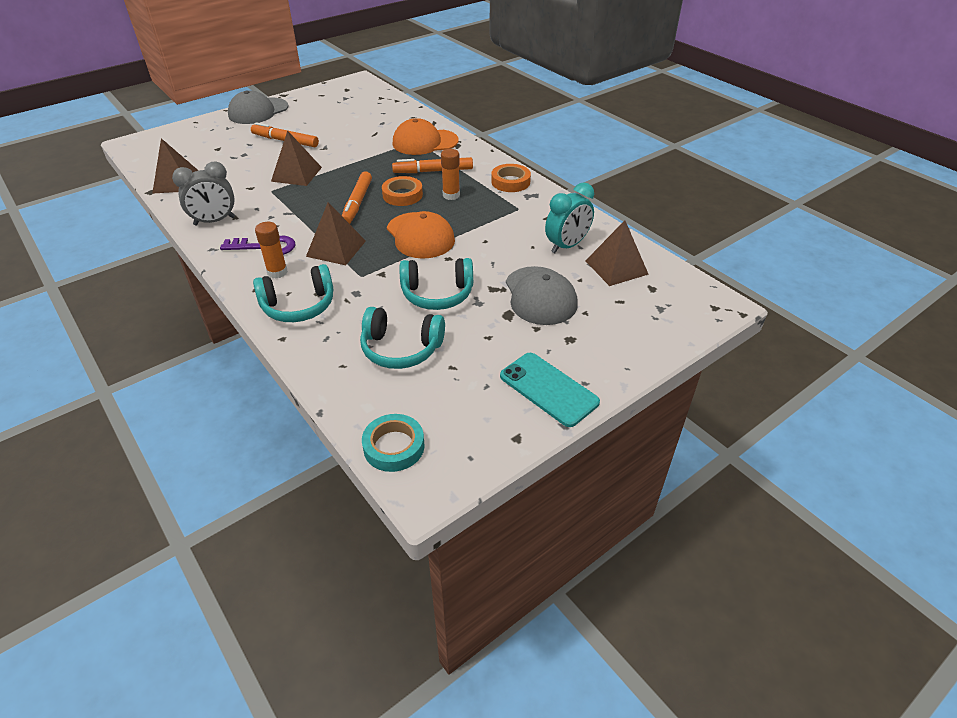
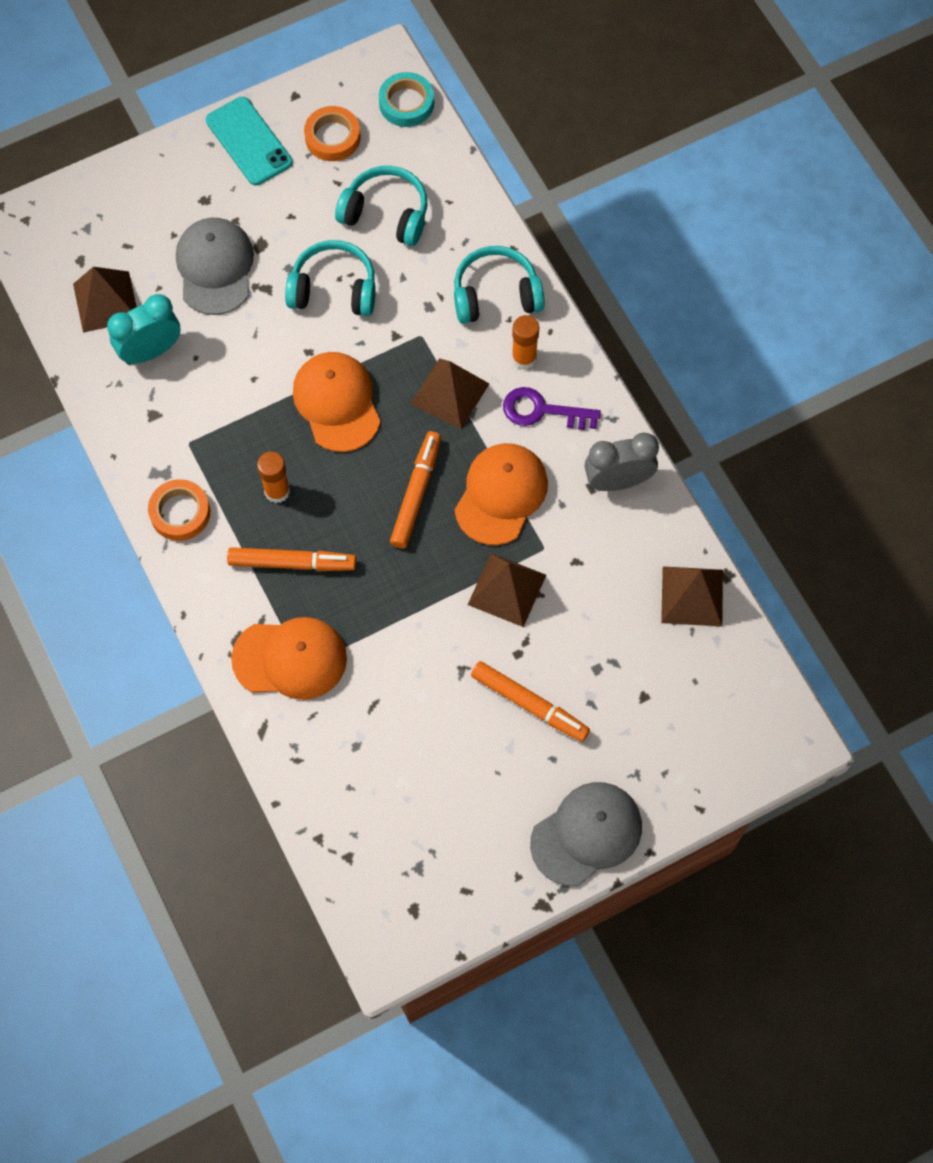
camera: 170 degrees left, 25 degrees up
(299, 208) = (501, 494): none -> orange cap
(402, 195) = (348, 503): orange tape -> orange tape (332, 137)

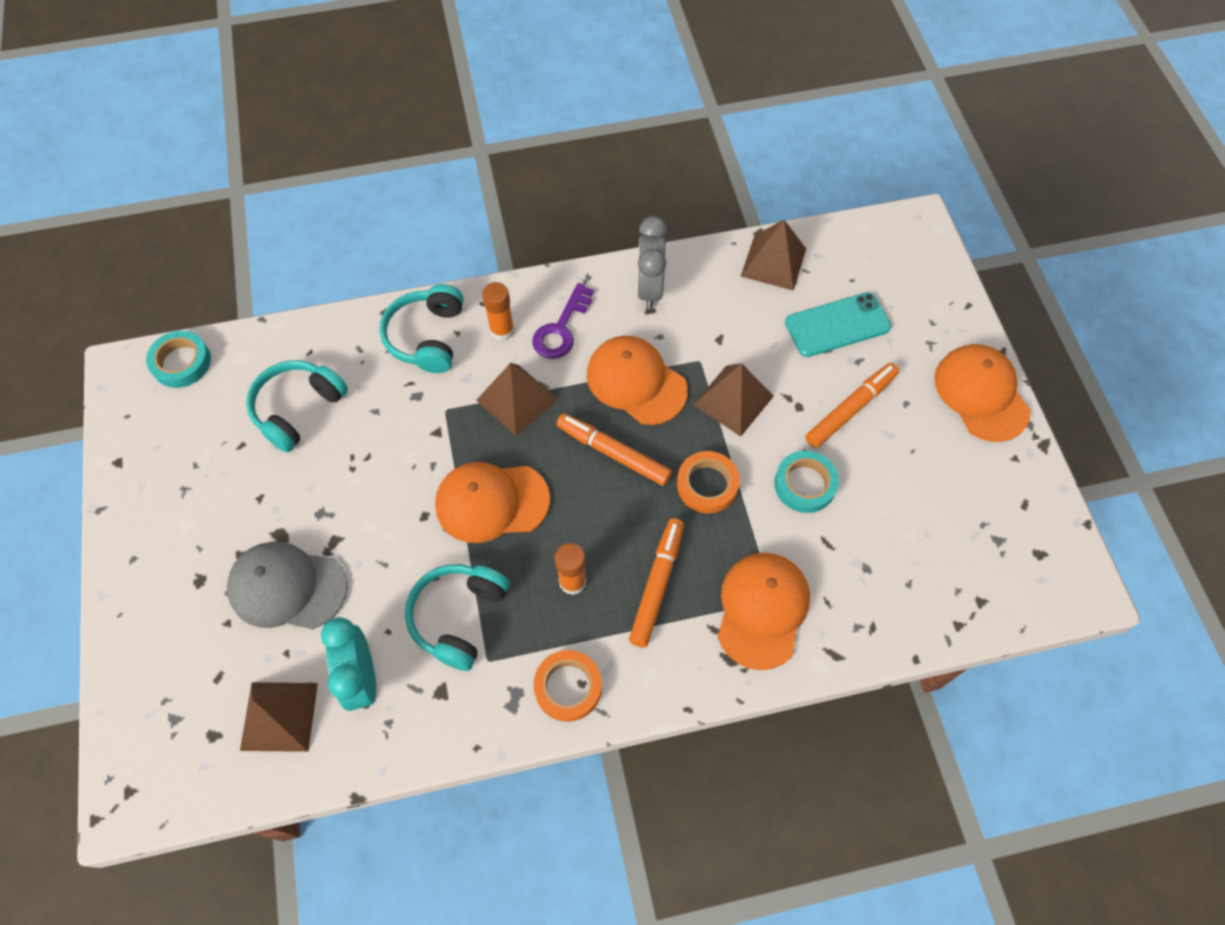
camera: 75 degrees left, 5 degrees down
(249, 141) = (149, 519): turquoise phone -> turquoise phone (837, 325)
(332, 137) = (186, 437): orange tape -> orange tape (707, 485)
(334, 289) = (362, 476): turquoise headphones -> turquoise headphones (458, 617)
(430, 674) = (804, 484): none -> turquoise tape
(586, 834) = (981, 394): grey cap -> orange cap

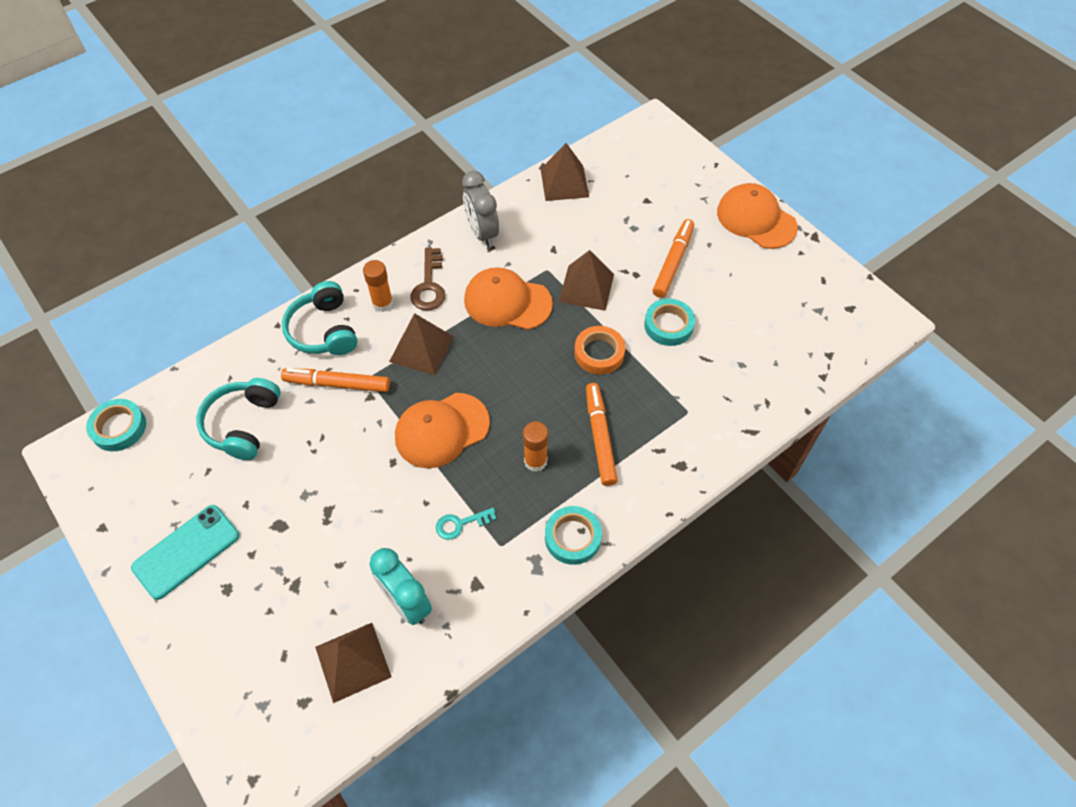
camera: 25 degrees left, 5 degrees down
(287, 587) = (307, 562): grey cap -> none
(458, 617) = (460, 524): turquoise headphones -> turquoise key
(561, 329) = (429, 285): purple key -> brown key
(568, 687) = (572, 537): orange tape -> turquoise tape
(613, 453) = (517, 358): orange marker -> orange marker (337, 384)
(762, 610) = (685, 423): orange cap -> none
(837, 325) = (633, 209): turquoise phone -> turquoise phone (186, 551)

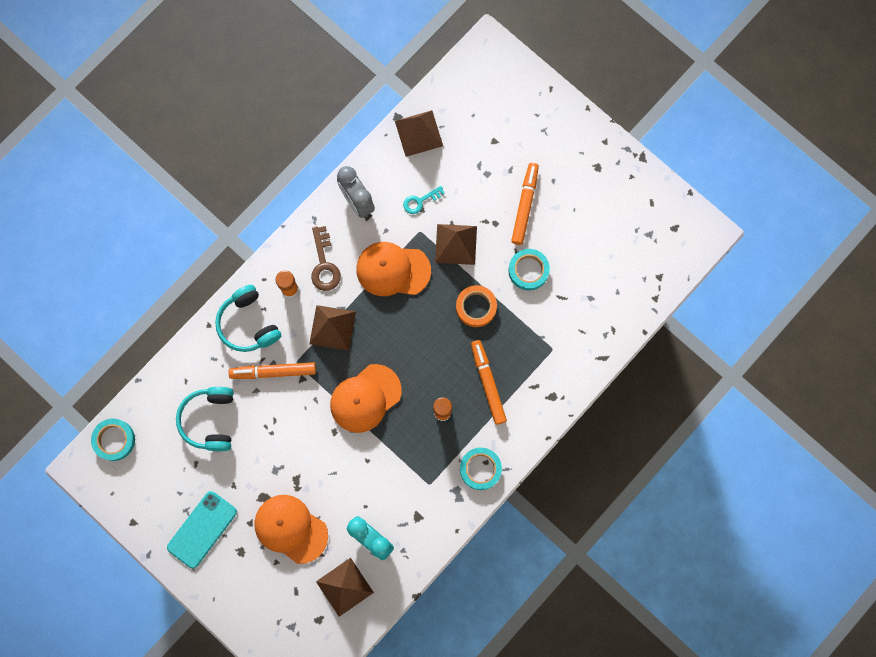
camera: 10 degrees left, 20 degrees up
(460, 524) = (396, 473): turquoise key -> turquoise key (420, 201)
(756, 219) = (591, 146): orange cap -> orange cap (290, 529)

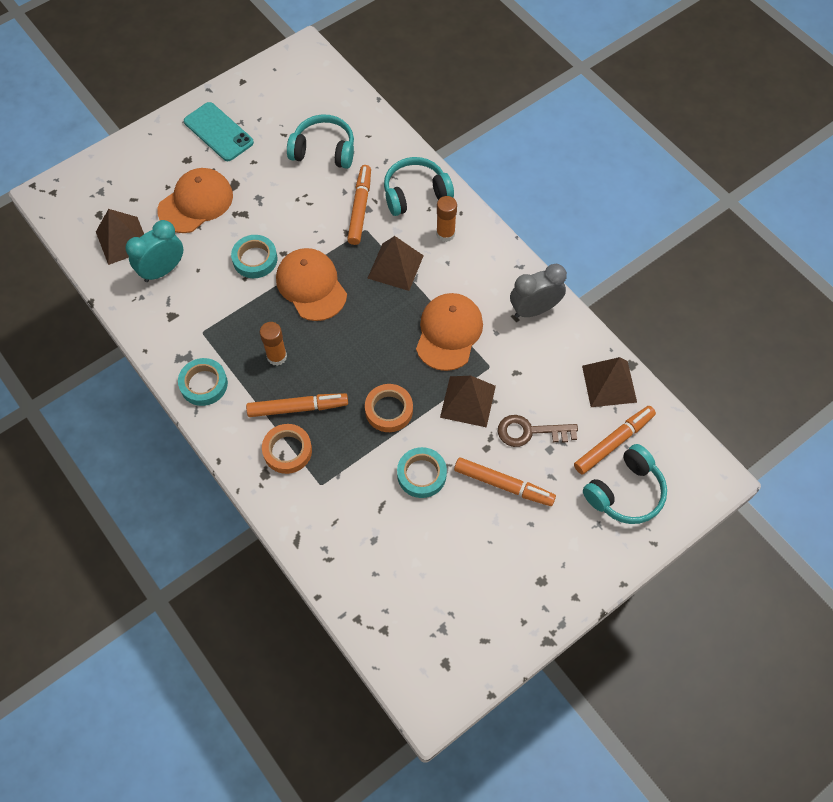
camera: 100 degrees right, 15 degrees down
(114, 440) = (324, 75): turquoise tape -> turquoise tape (255, 259)
(324, 264) = (467, 268): brown key -> brown key (530, 432)
(420, 201) = (525, 372): turquoise key -> none
(471, 125) = (614, 442): none -> orange marker
(513, 112) = (625, 492): none -> turquoise headphones
(528, 382) = (287, 451): none -> orange tape

